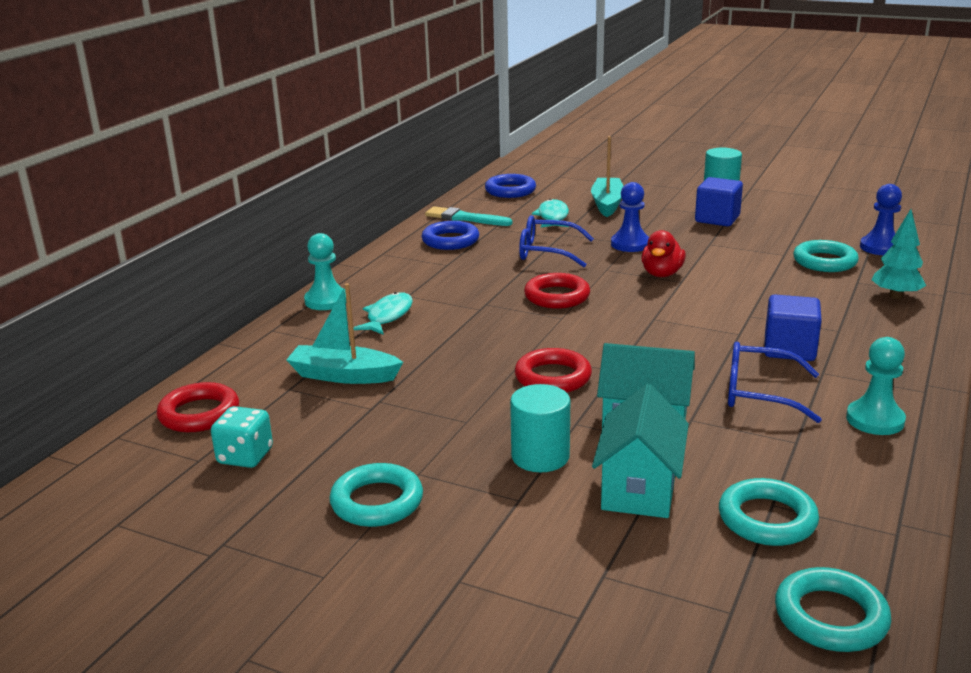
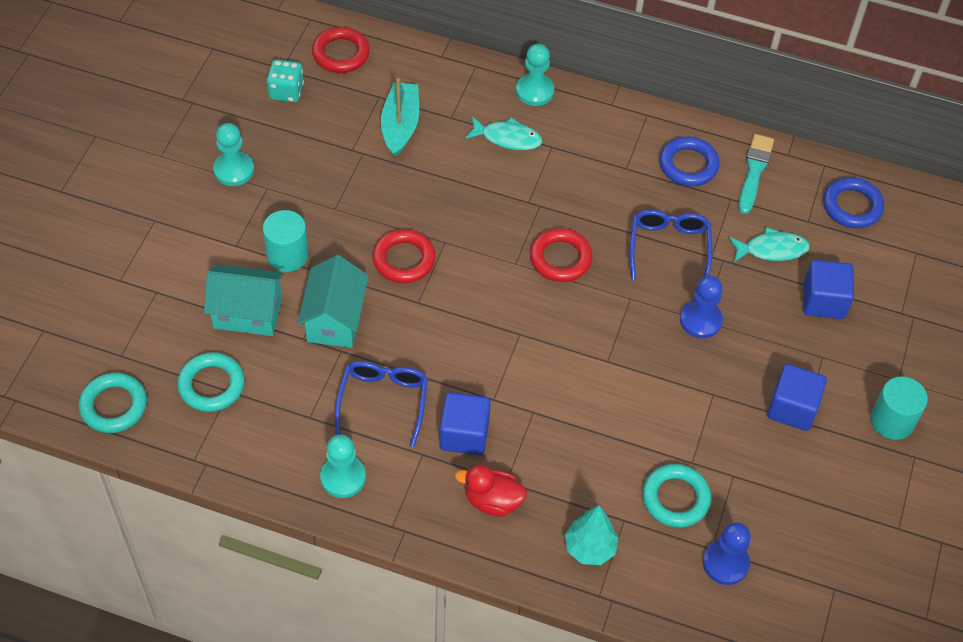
camera: 80 degrees right, 30 degrees up
(377, 502) = (234, 170): turquoise ring -> turquoise pawn
(607, 204) = (823, 301): turquoise boat -> blue cube
(662, 274) = (624, 345): red duck -> red duck (492, 501)

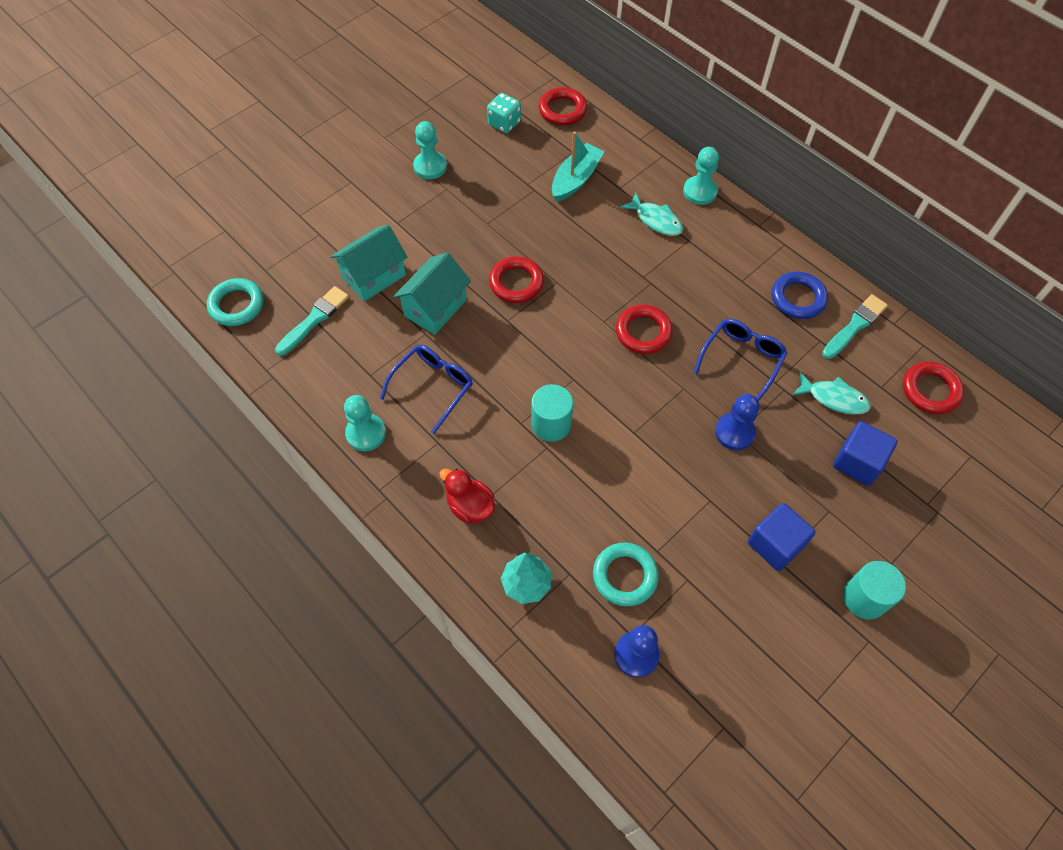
camera: 30 degrees right, 5 degrees up
(211, 385) = (314, 319): turquoise ring -> turquoise brush
(247, 313) = (374, 276): turquoise house -> turquoise house turned 75 degrees counterclockwise
(287, 255) = (430, 244): turquoise cylinder -> turquoise cylinder (551, 424)
(464, 434) = (480, 441): blue cube -> none
(852, 206) = (930, 390): blue ring -> red ring

